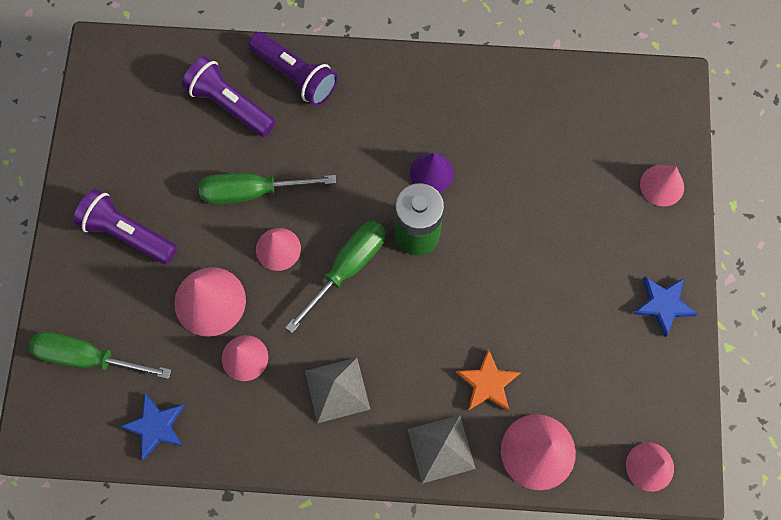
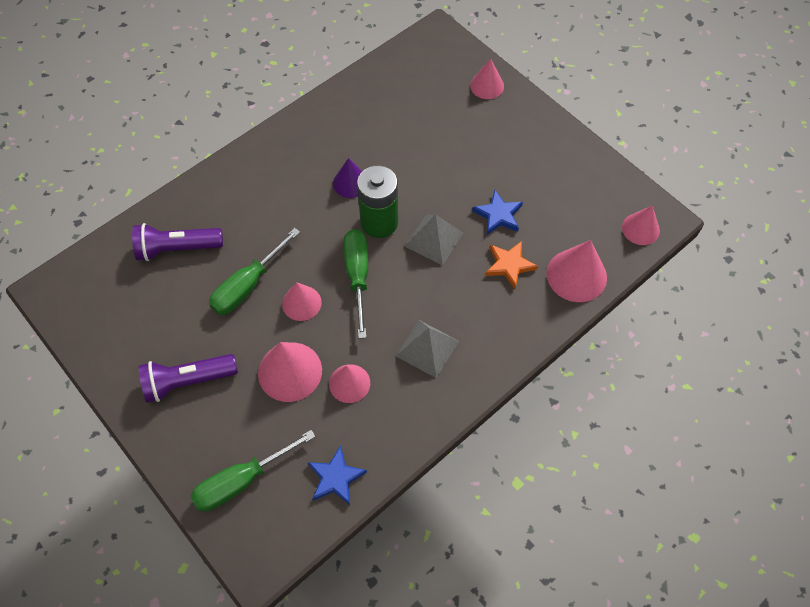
camera: 45 degrees left, 10 degrees down
(295, 75) = (204, 198): purple flashlight -> none
(441, 448) = (523, 323): grey pyramid -> grey pyramid (434, 239)
(663, 305) = (555, 143): blue star -> blue star (498, 215)

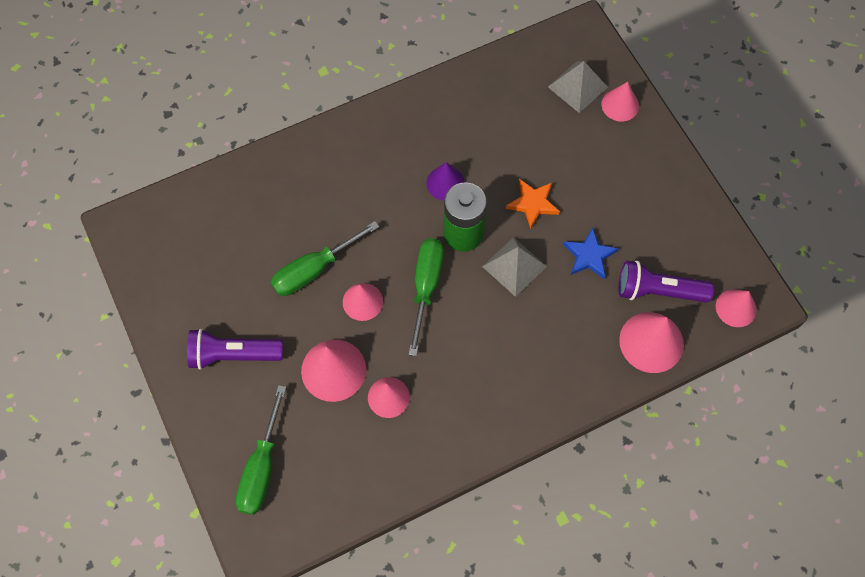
camera: 15 degrees right, 5 degrees up
(177, 248) = (254, 213): purple flashlight -> purple flashlight (658, 291)
(242, 480) = (262, 467): green screwdriver -> green screwdriver turned 60 degrees counterclockwise
(336, 477) = (351, 488): blue star -> none
(427, 348) = (475, 381): grey pyramid -> grey pyramid (577, 87)
(509, 265) = (584, 314): orange star -> orange star (533, 204)

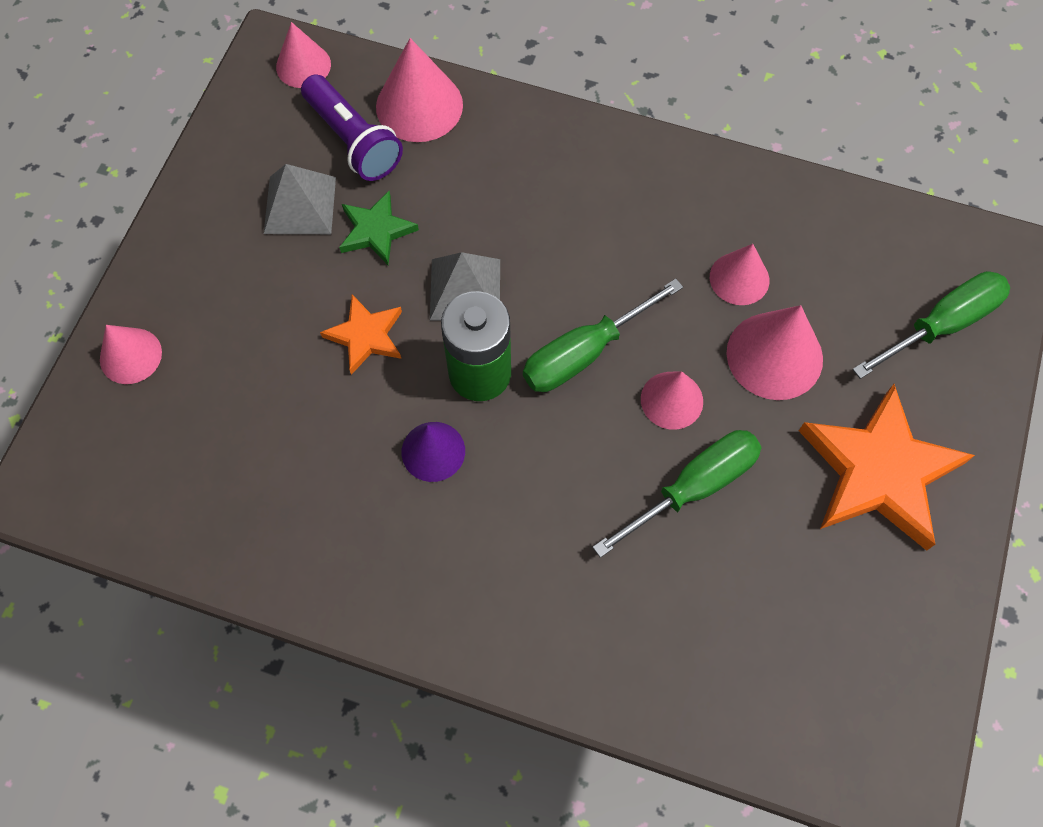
camera: 135 degrees left, 0 degrees up
(233, 355) = (879, 472): purple flashlight -> orange star
(314, 269) = (693, 488): green screwdriver -> green screwdriver turned 45 degrees counterclockwise
(577, 87) = (144, 423): grey pyramid -> grey pyramid (300, 205)
(589, 255) = (376, 231): blue star -> green star

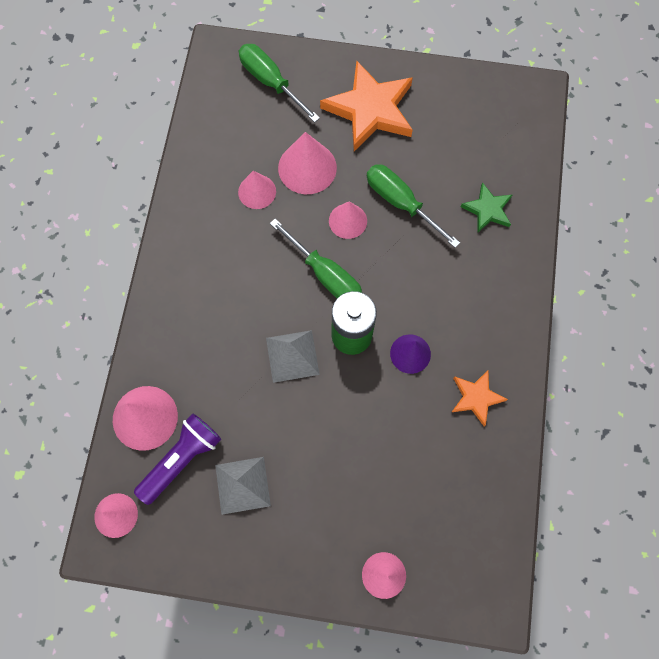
camera: 100 degrees left, 5 degrees up
(366, 336) = (338, 413): orange star -> orange star (476, 397)
(376, 231) = (256, 425): green star -> green star (487, 210)

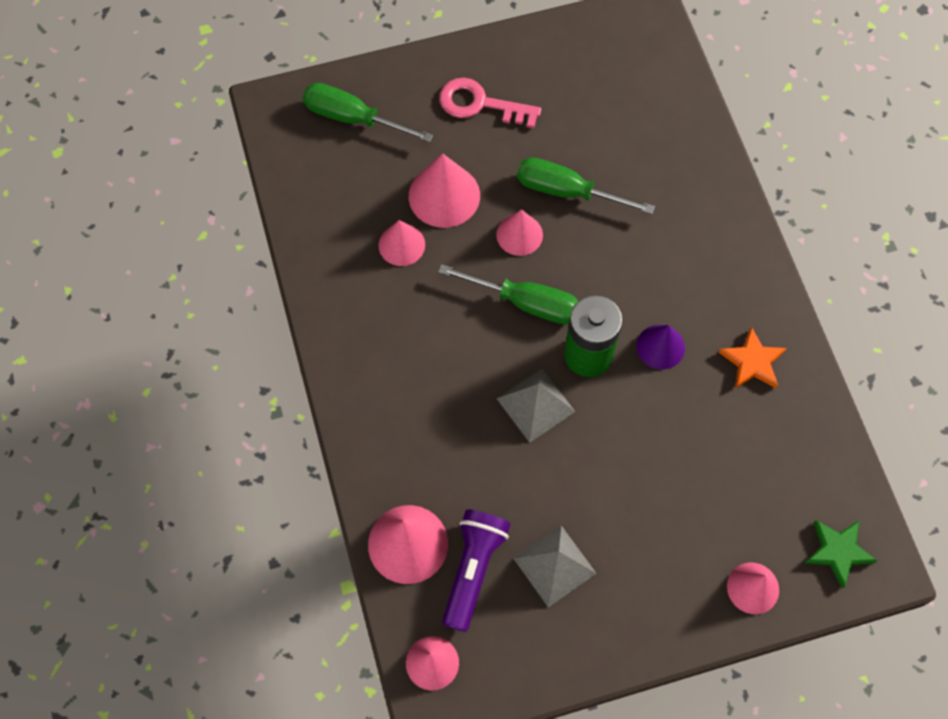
camera: 25 degrees left, 5 degrees down
(370, 110) = (481, 104): orange star -> pink key
(487, 210) = (663, 160): green star -> green star (838, 551)

